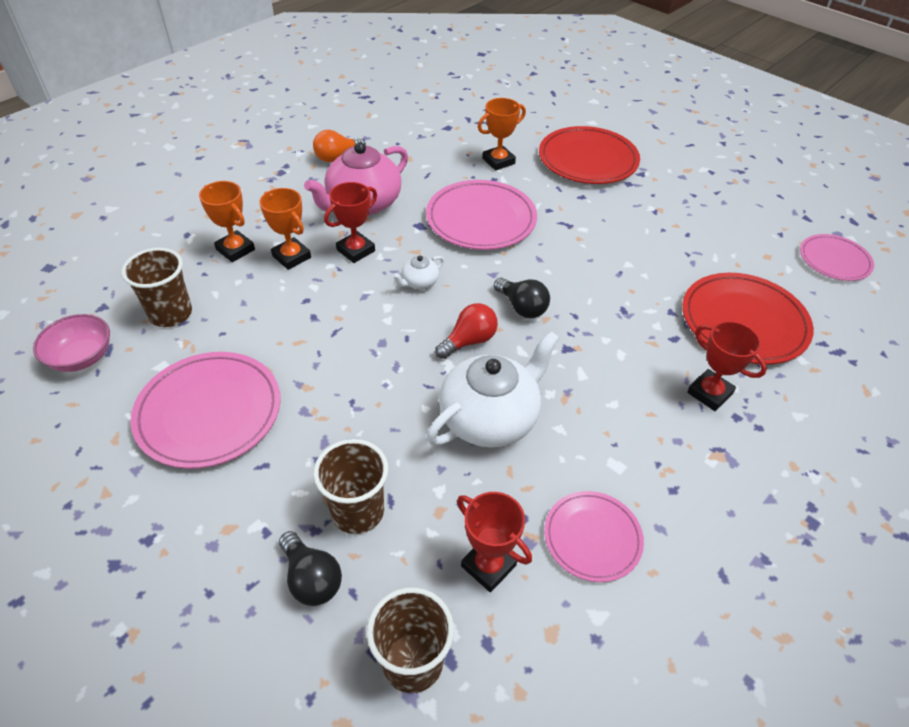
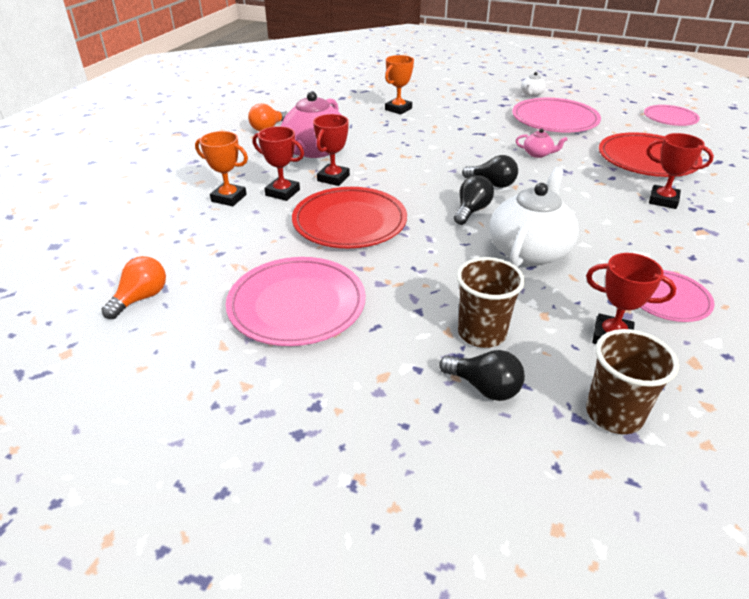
camera: 20 degrees left, 10 degrees down
(82, 357) = (141, 298): pink bowl -> orange light bulb
(171, 314) = (204, 250): brown cup -> none
(291, 257) = (282, 192): orange trophy -> red trophy
(419, 282) = (401, 186): white teapot -> white teapot (531, 94)
(469, 341) = (471, 211): red light bulb -> black light bulb
(481, 219) = (415, 142): pink plate -> pink plate (554, 120)
(588, 160) = (462, 97): red plate -> red plate (349, 222)
(611, 276) = (538, 154): none -> pink teapot

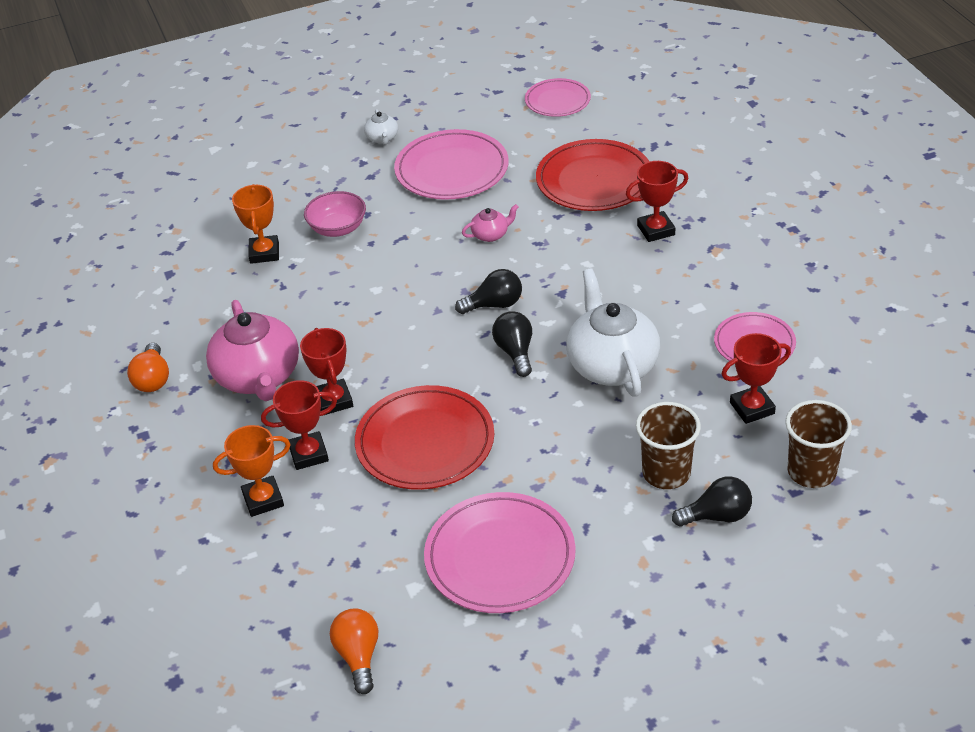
camera: 40 degrees left, 5 degrees up
(451, 116) = (337, 228): none -> pink bowl

